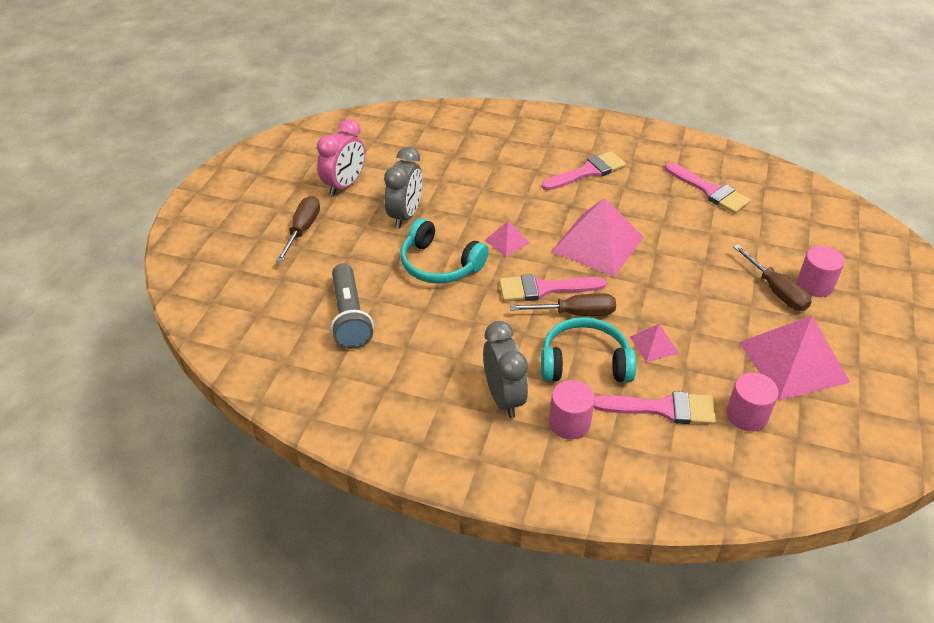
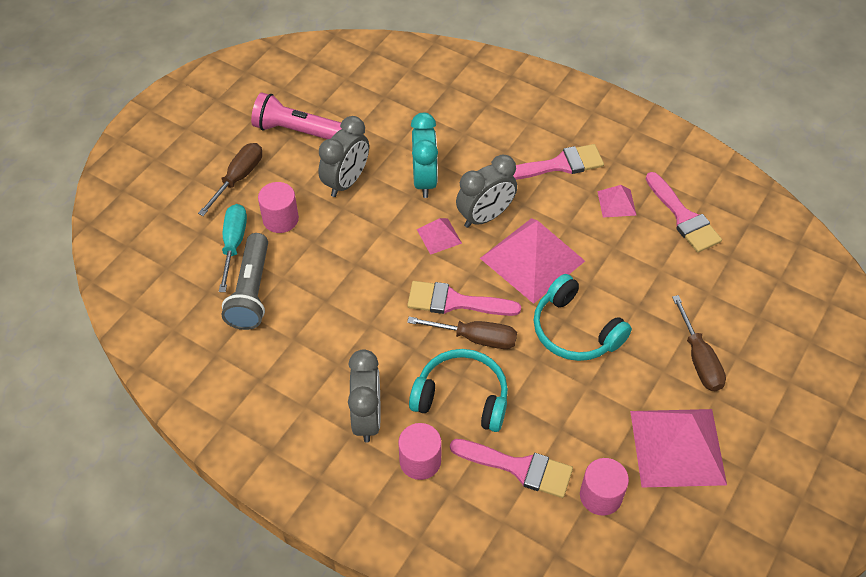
camera: 15 degrees right, 10 degrees up
(318, 281) = (234, 243): none -> turquoise screwdriver
(344, 185) = (297, 131): pink clock -> pink flashlight
(439, 264) = (360, 249): turquoise headphones -> turquoise headphones (574, 330)
(476, 202) = (424, 180): none -> turquoise clock
(541, 220) = (485, 216): none -> grey clock
(654, 344) = (541, 393): pink pyramid -> pink pyramid (616, 203)
(814, 285) = (745, 361): pink cylinder -> pink cylinder (280, 219)

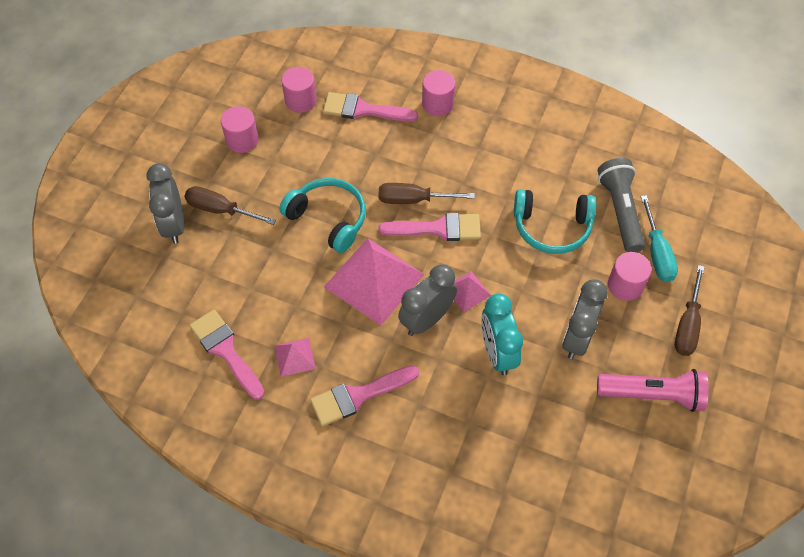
camera: 170 degrees right, 5 degrees up
(367, 418) = (486, 127): grey clock -> grey clock (174, 225)
(462, 397) = (415, 152): turquoise headphones -> turquoise headphones (552, 227)
(677, 447) = (242, 140): pink pyramid -> pink cylinder
(699, 359) = (220, 209): brown screwdriver -> brown screwdriver turned 45 degrees counterclockwise

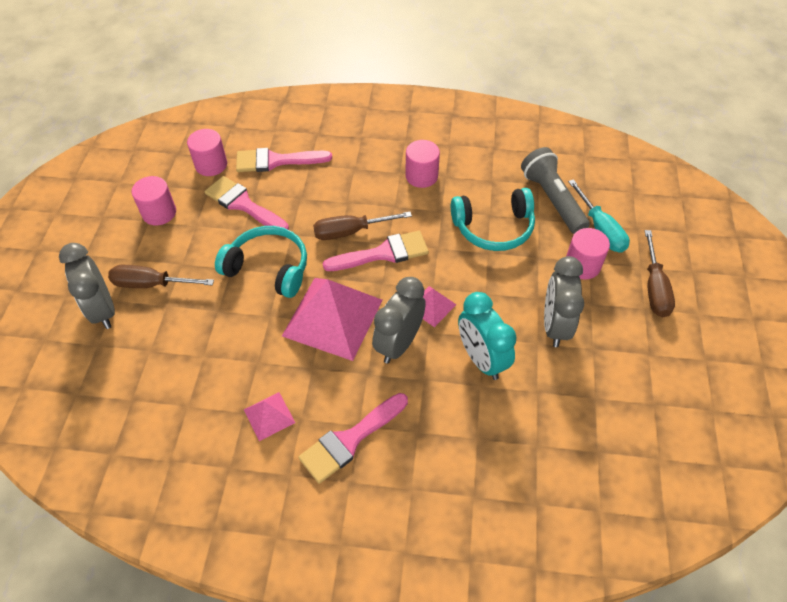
camera: 15 degrees left, 5 degrees down
(226, 350) = (190, 428): pink brush -> pink brush (243, 204)
(437, 104) = (348, 142): pink cylinder -> pink cylinder (421, 176)
(652, 395) = (648, 362): pink flashlight -> none

